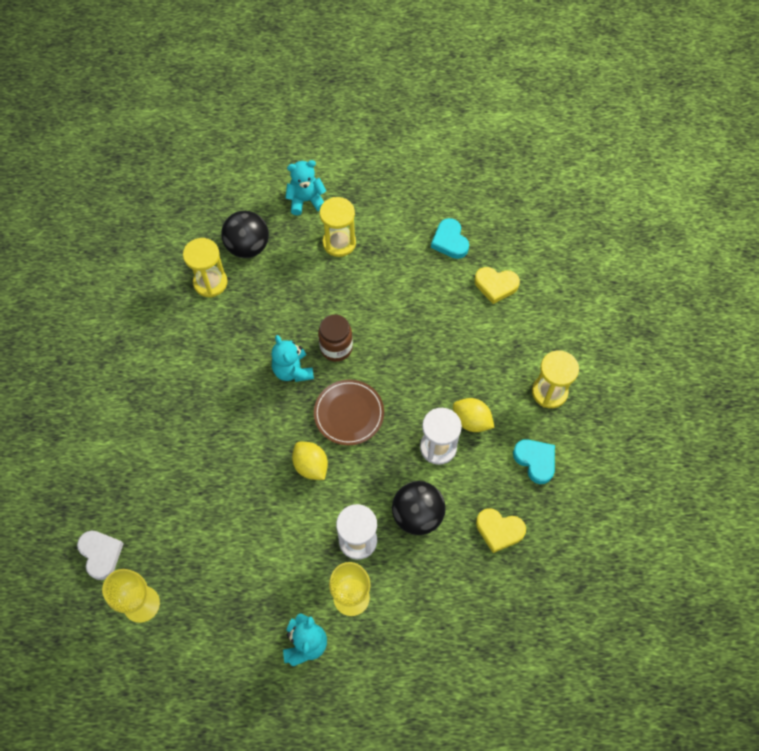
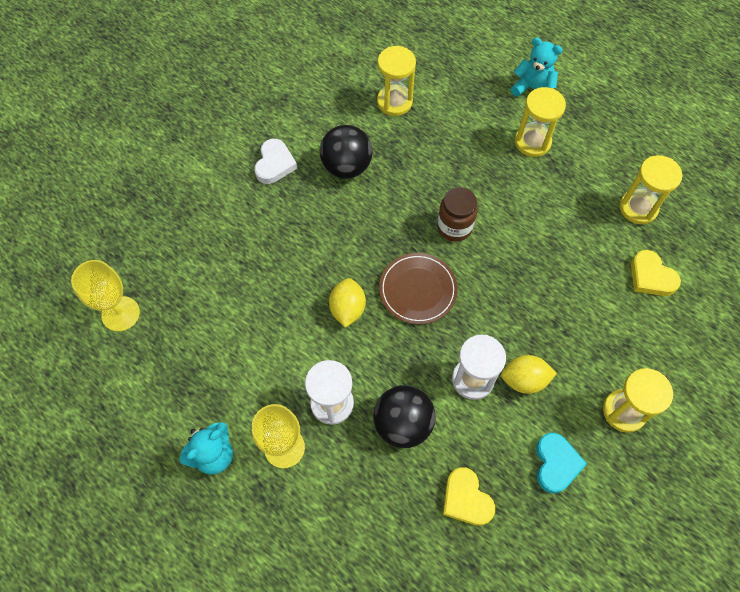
camera: 40 degrees right, 0 degrees up
(101, 554) = (126, 251): white heart -> white heart (274, 164)
(248, 247) = (450, 94): black ball -> black ball (346, 166)
(293, 370) = (401, 219): turquoise teddy bear -> none
(450, 241) = (638, 208): turquoise heart -> yellow hourglass
(471, 421) = (524, 380): yellow lemon -> yellow lemon turned 75 degrees counterclockwise

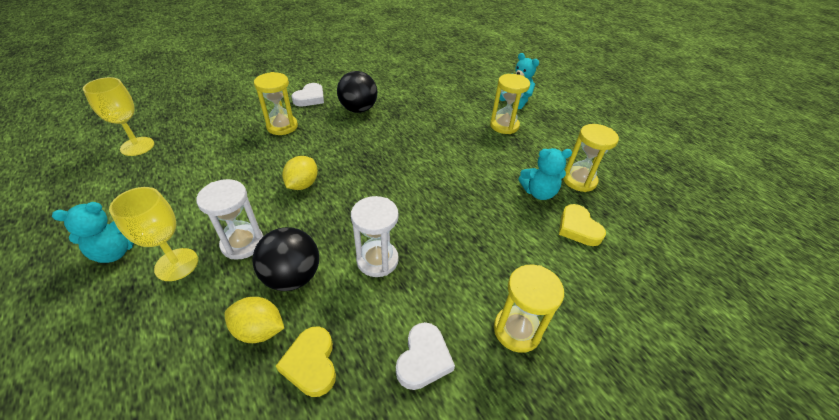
camera: 15 degrees right, 20 degrees down
(394, 102) = (412, 87): yellow hourglass -> yellow hourglass (282, 126)
(418, 290) = (366, 187): brown plate -> none
(454, 227) = (418, 157): brown jar -> none
(524, 380) = (425, 274): yellow lemon -> yellow lemon (259, 330)
(556, 464) = (423, 359): turquoise heart -> white heart
(600, 240) = (538, 192): none -> turquoise teddy bear

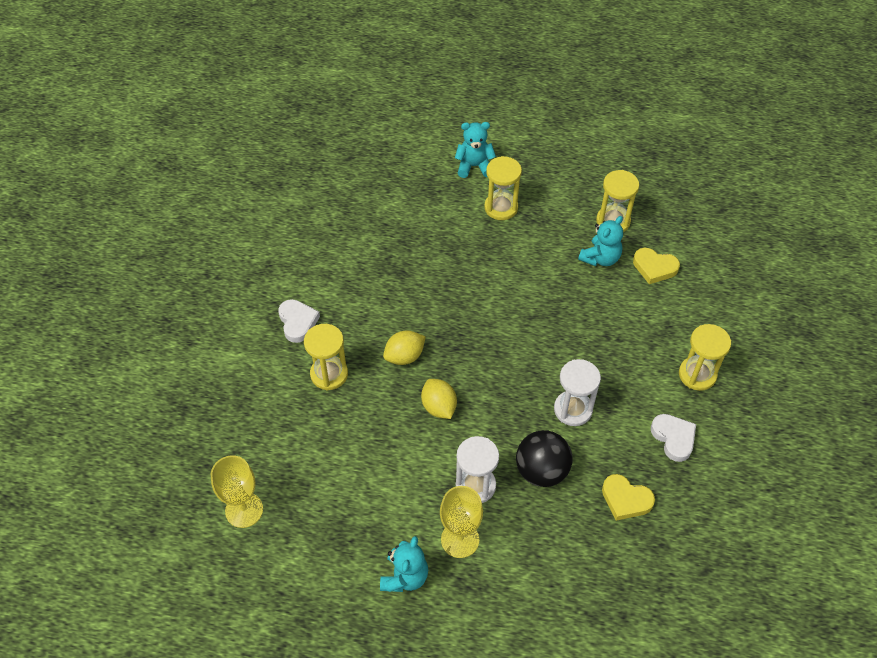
camera: 45 degrees left, 10 degrees up
(259, 330) = (573, 515): yellow lemon -> yellow lemon (404, 356)
(358, 109) = (362, 296): black ball -> none

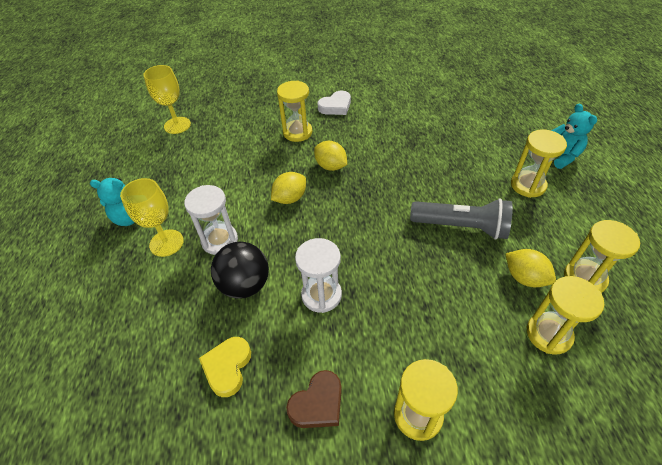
camera: 75 degrees right, 5 degrees down
(532, 277) = (461, 227): none -> grey flashlight
(600, 258) = (524, 277): turquoise teddy bear -> yellow lemon
(654, 267) = (548, 334): yellow heart -> yellow hourglass
(673, 438) = (318, 403): white heart -> brown heart

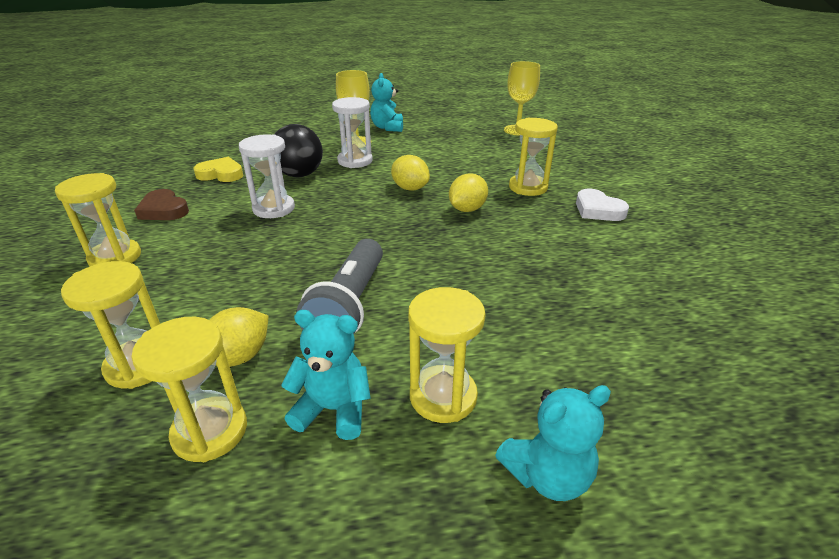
camera: 85 degrees right, 15 degrees down
(551, 227) = (333, 410): none -> turquoise teddy bear

